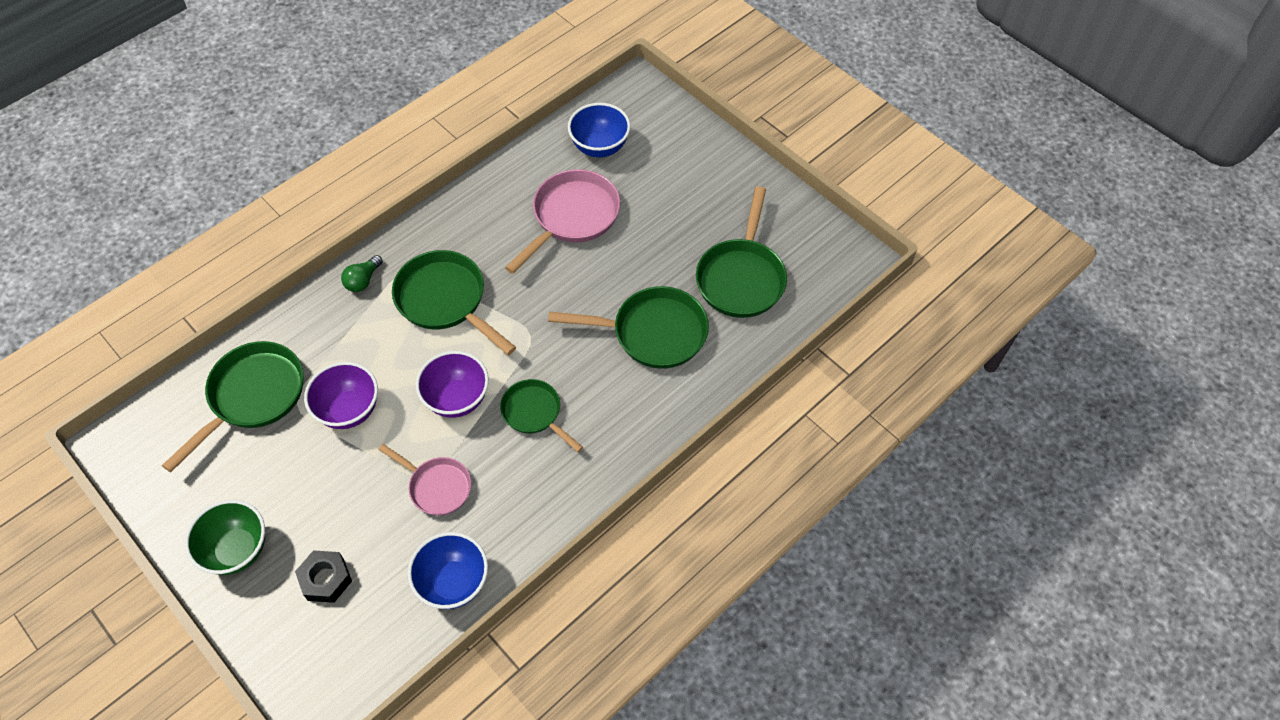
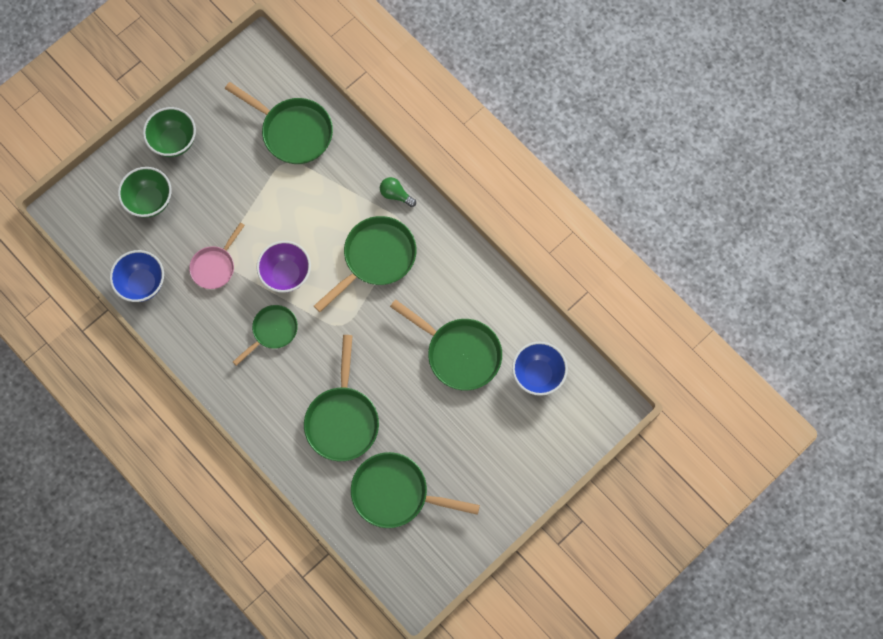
camera: 90 degrees right, 15 degrees up
(326, 579) = (150, 201): black nut -> green bowl
(349, 410) = (279, 199): purple bowl -> none
(572, 217) = (459, 353): pink pan -> green pan

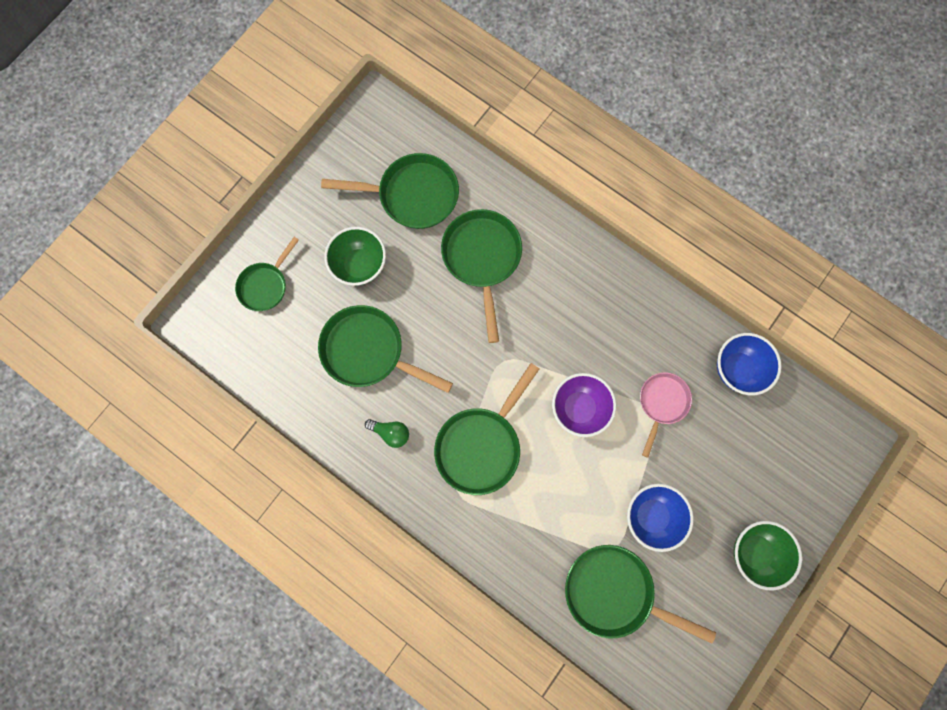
camera: 170 degrees right, 5 degrees up
(150, 201) = (759, 469): green bowl -> green bowl (360, 265)
(272, 331) = (578, 340): green pan -> green pan (265, 285)
(396, 195) = (472, 529): green light bulb -> green light bulb (391, 432)
(538, 374) = (279, 342): blue bowl -> blue bowl (651, 515)

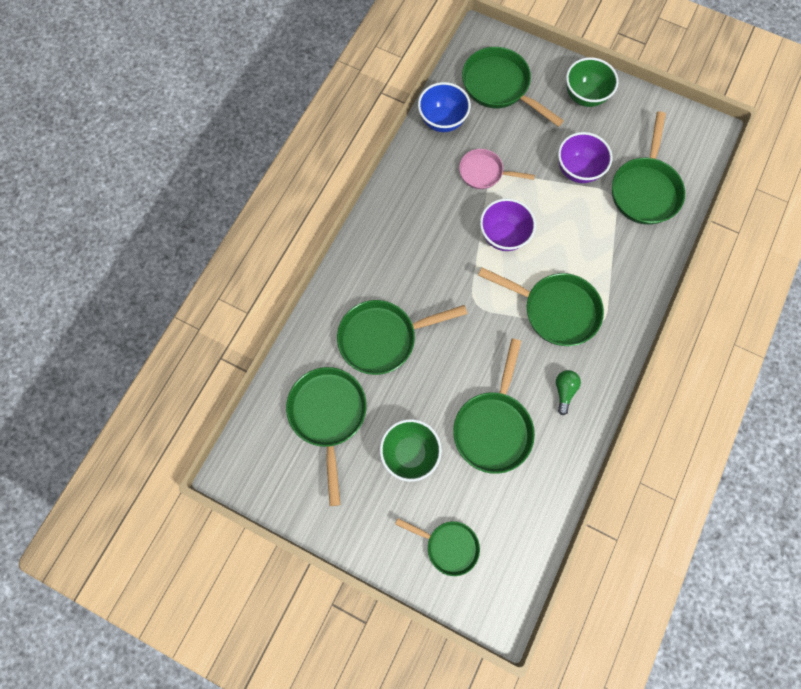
camera: 100 degrees left, 5 degrees down
(651, 515) = (577, 170): blue bowl -> purple bowl
(778, 447) = (499, 86): none -> green pan

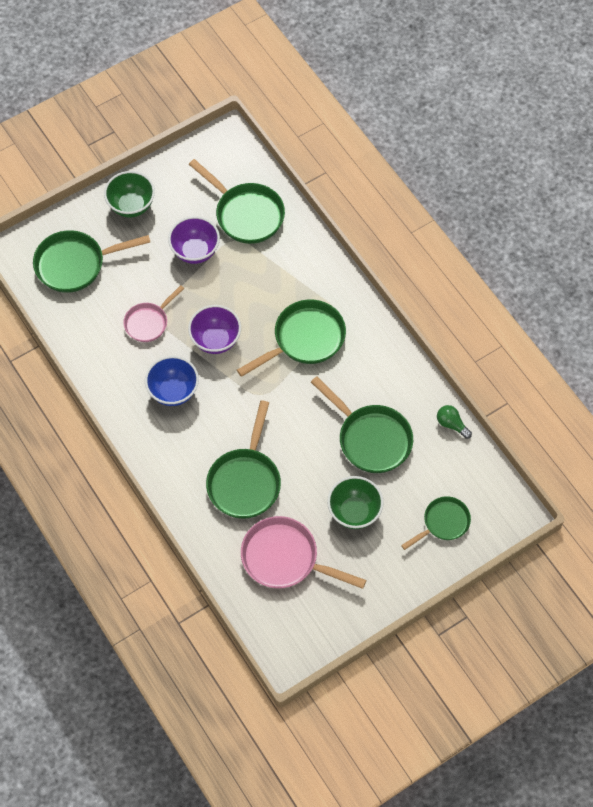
camera: 60 degrees left, 10 degrees down
(328, 415) = (285, 558): green pan -> pink pan
(442, 121) = (76, 327): blue bowl -> blue bowl (173, 391)
(564, 391) = (374, 371): green light bulb -> green light bulb (451, 424)

